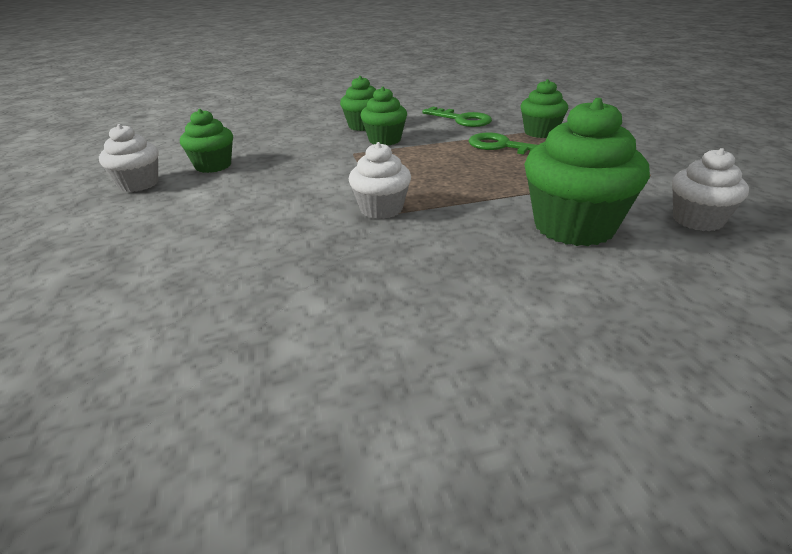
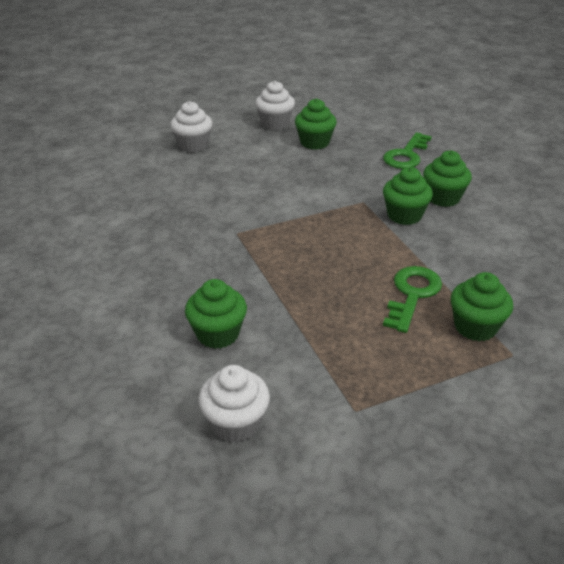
camera: 80 degrees right, 5 degrees up
(381, 209) = (243, 230): white cupcake -> white cupcake (193, 145)
(462, 120) = (498, 263): green key -> green key (406, 155)
(574, 226) = (218, 334): green cupcake -> green cupcake, size x0.59

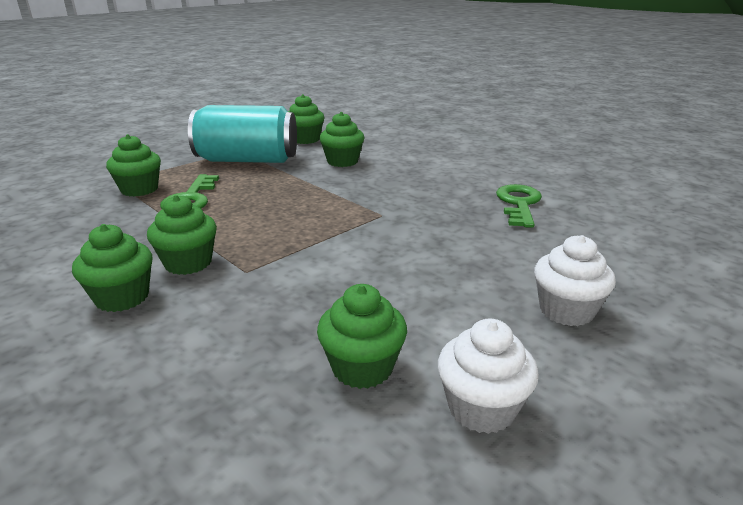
camera: 160 degrees right, 10 degrees down
(235, 423) = (305, 139): white cupcake -> green cupcake
(342, 370) = (247, 160): none -> turquoise can
(406, 155) = (166, 375): green key -> green key (519, 204)

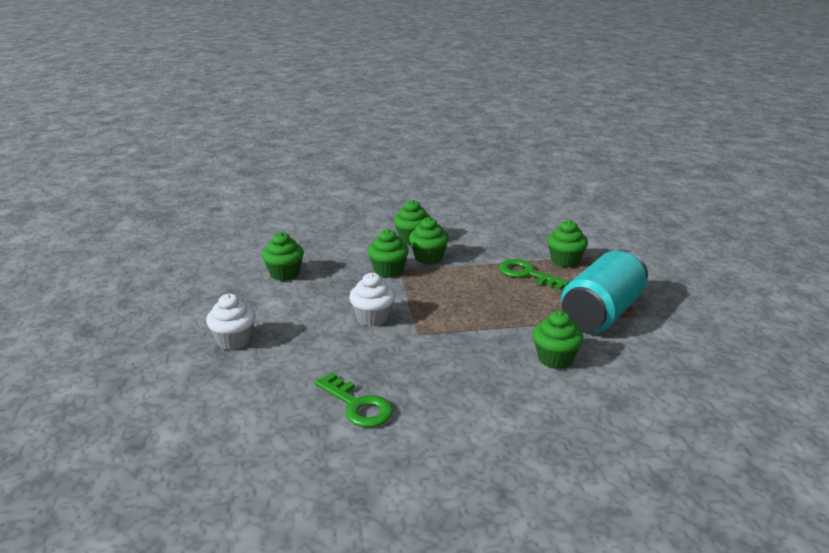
camera: 125 degrees right, 0 degrees up
(305, 139) = (650, 361): green cupcake -> green cupcake (388, 271)
(481, 408) = (227, 288): white cupcake -> white cupcake (373, 318)

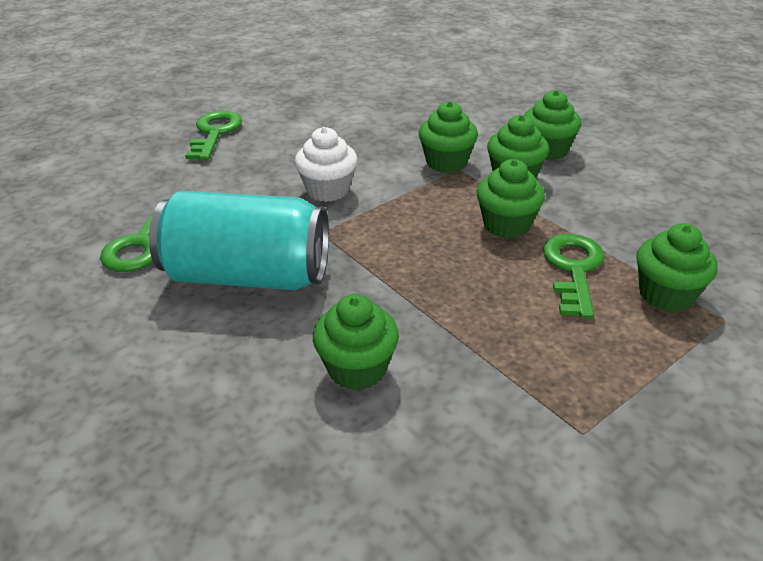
camera: 60 degrees right, 10 degrees up
(234, 340) = (215, 133): white cupcake -> green key
(284, 274) = (366, 109): green cupcake -> green cupcake (506, 225)
(601, 313) = (540, 383): turquoise can -> turquoise can (247, 275)

